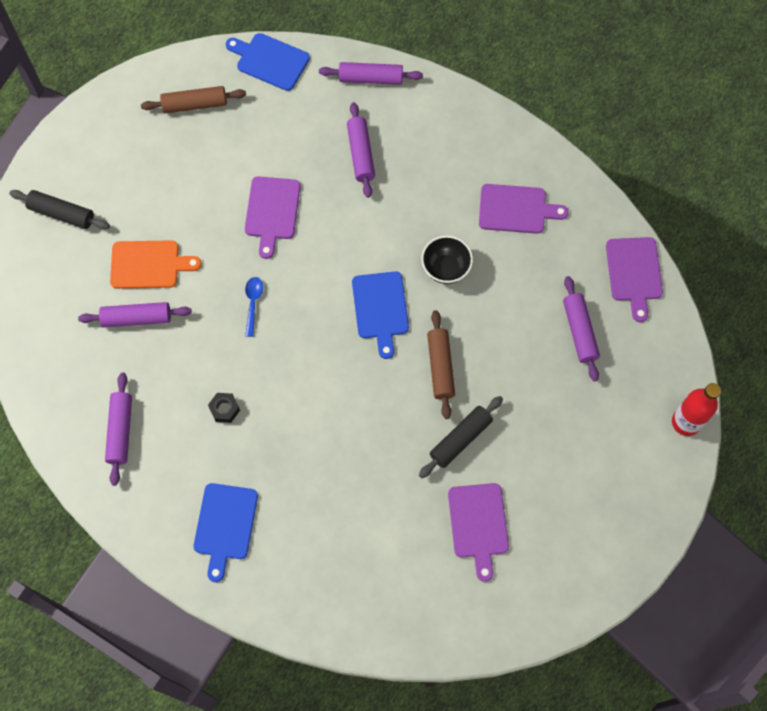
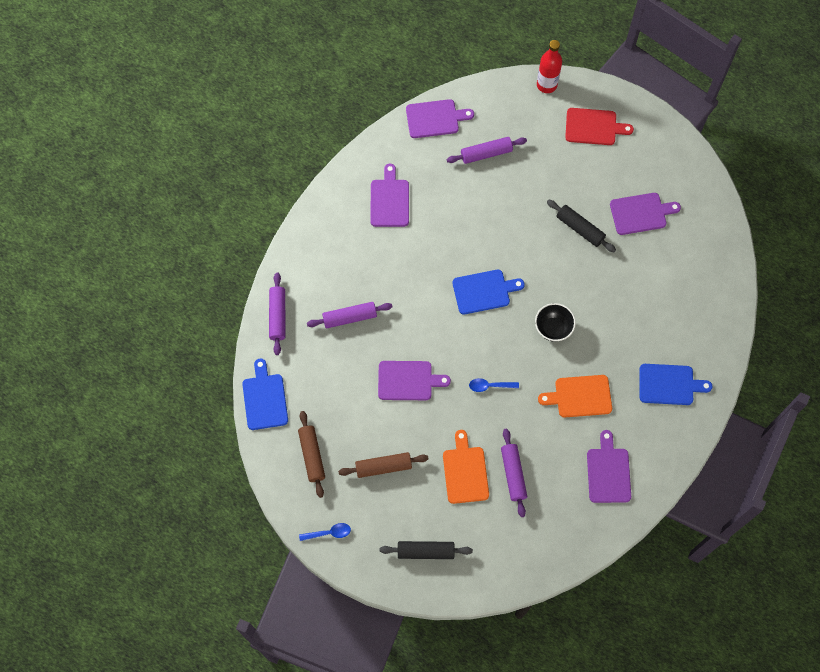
camera: 95 degrees left, 0 degrees up
(62, 213) = (425, 551): black rolling pin -> black rolling pin turned 75 degrees clockwise
(102, 116) = (329, 533): none -> blue spoon
(120, 431) = (608, 472): purple rolling pin -> purple cutting board
(224, 409) = (580, 396): black nut -> orange cutting board
(270, 61) = (264, 399): blue cutting board -> blue cutting board turned 150 degrees clockwise
(440, 367) = (526, 246): brown rolling pin -> brown rolling pin (383, 467)
(445, 268) = (445, 247): black bowl -> black bowl (553, 328)
(617, 478) = (593, 127): none -> red cutting board

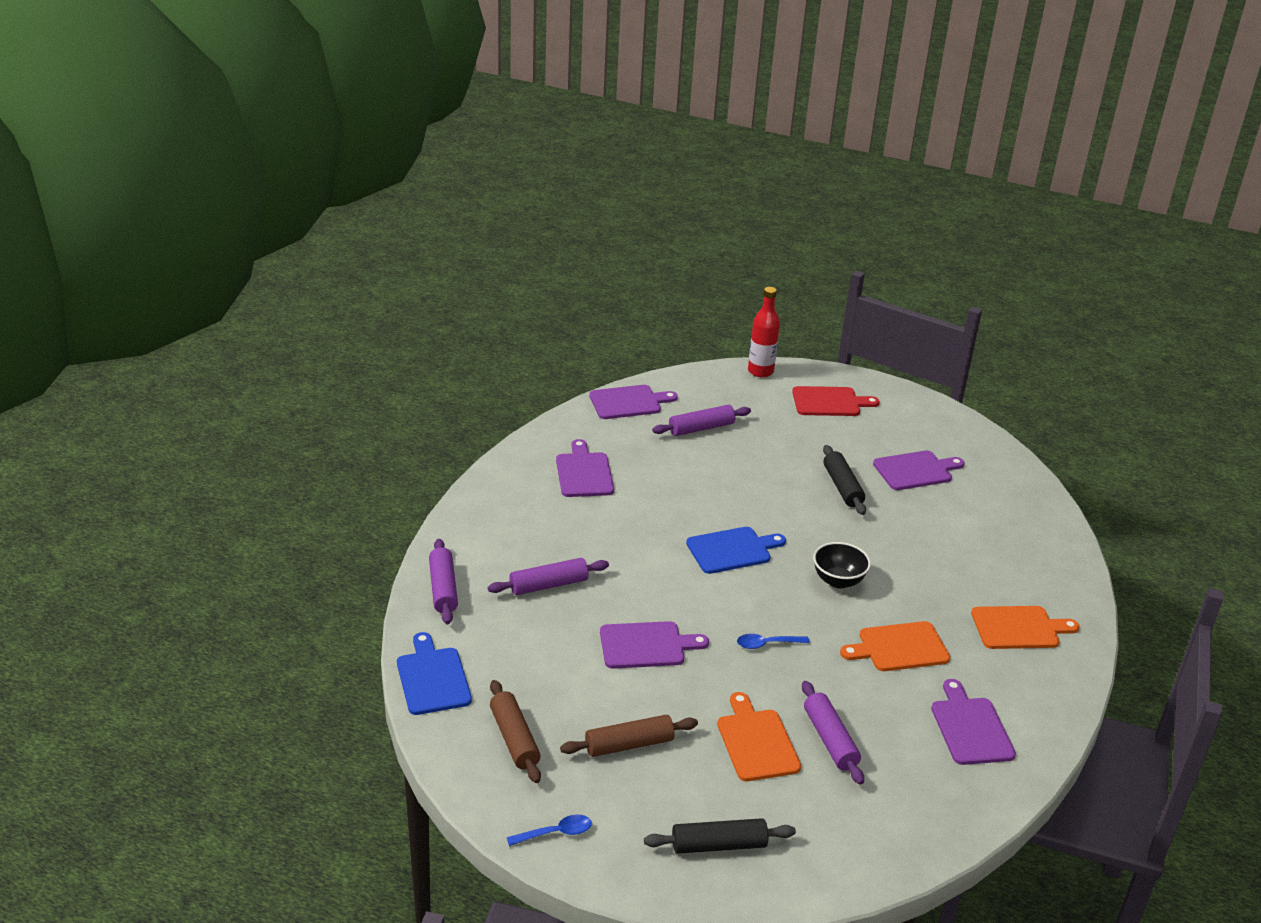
camera: 10 degrees left, 35 degrees down
(580, 229) = (842, 487): black rolling pin -> black rolling pin turned 45 degrees clockwise
(669, 384) = (1019, 628): blue cutting board -> orange cutting board

